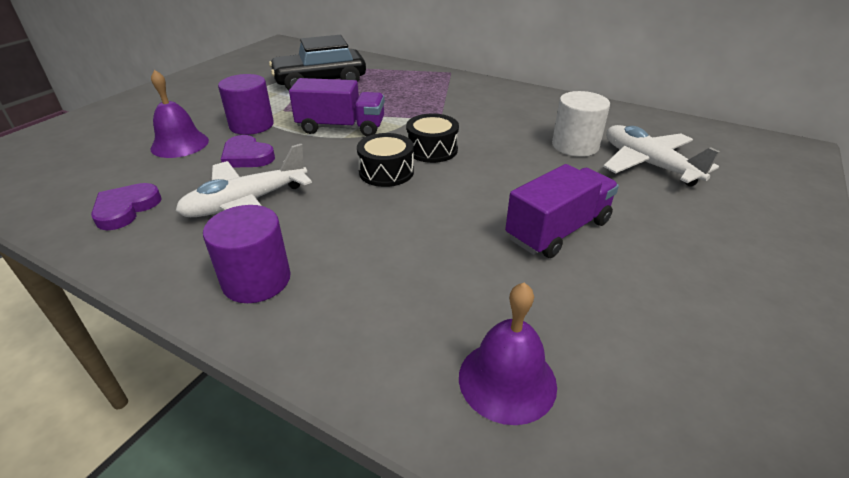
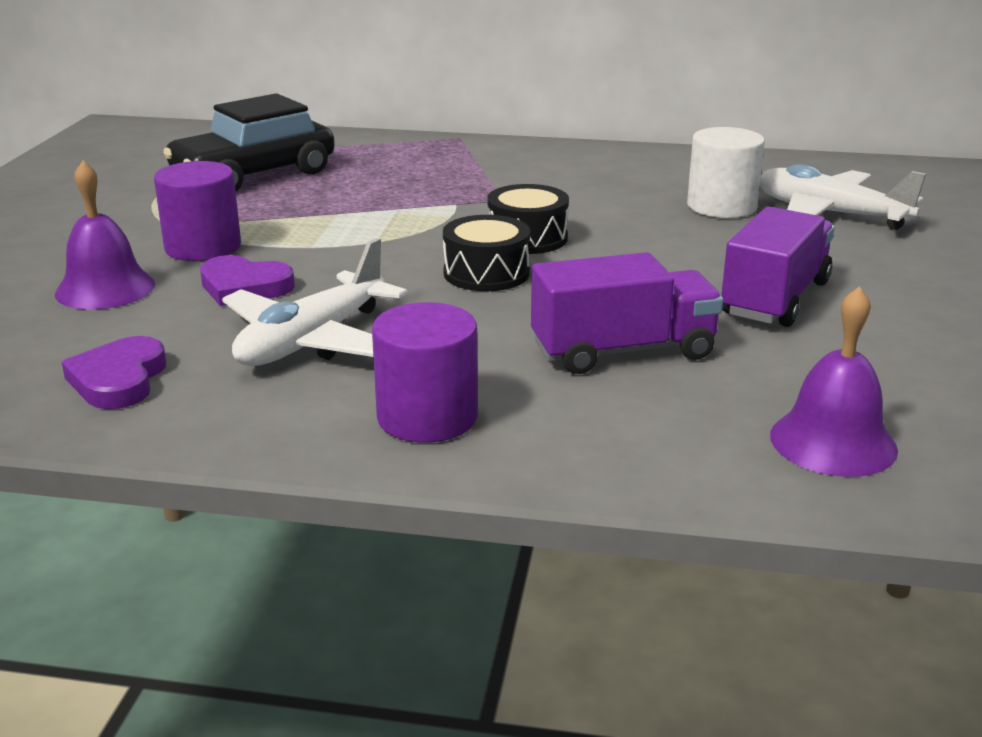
camera: 20 degrees left, 10 degrees down
(341, 127) = (359, 230): purple truck -> purple truck (623, 351)

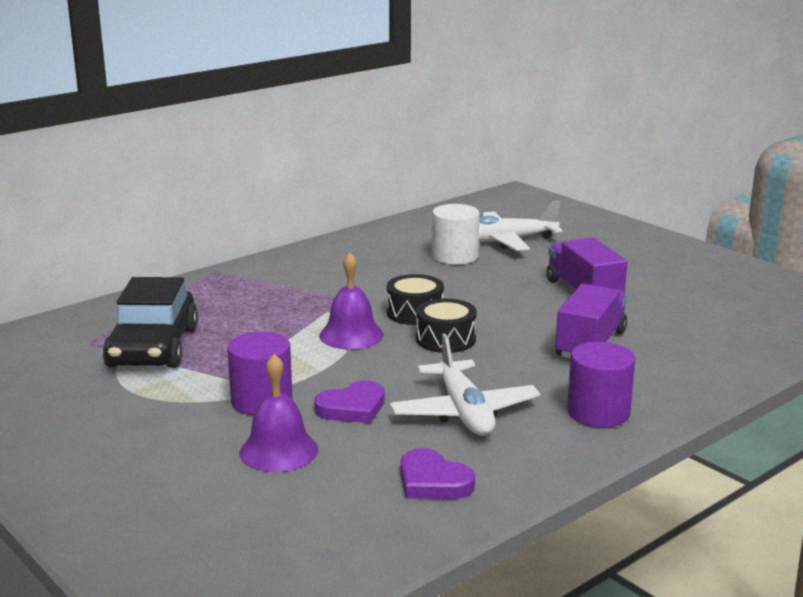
camera: 50 degrees left, 5 degrees down
(833, 442) = (732, 340): purple bell -> purple bell (351, 335)

